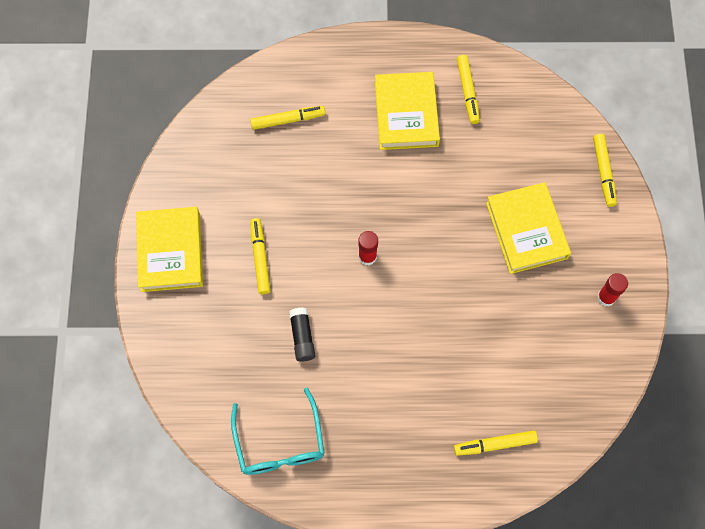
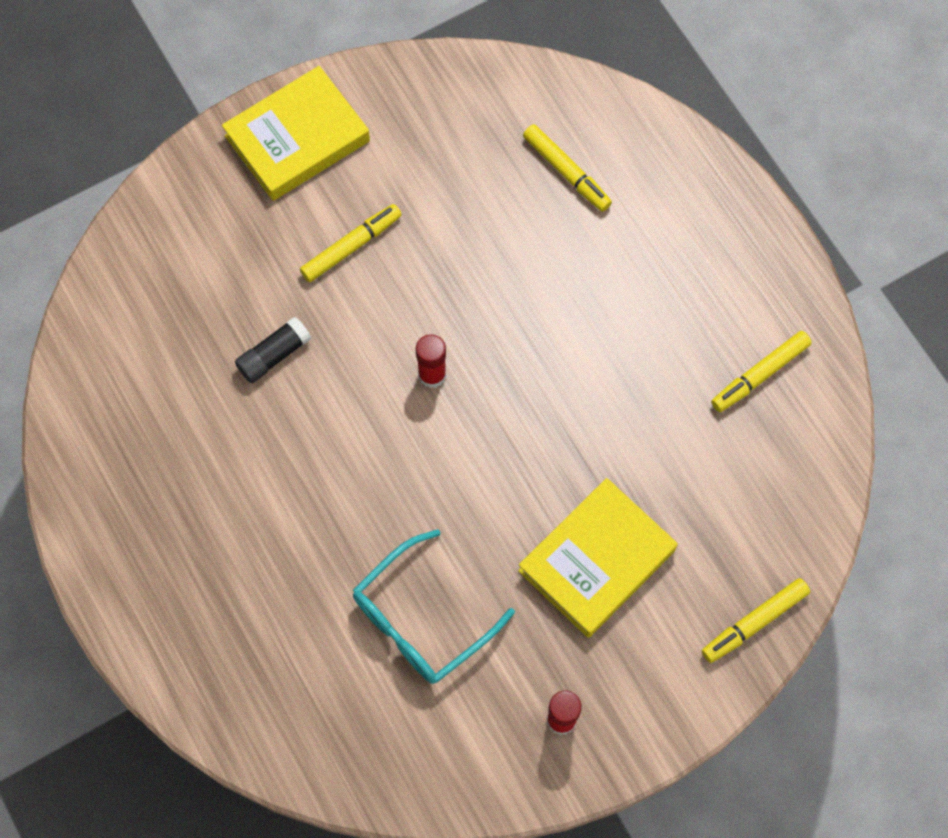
camera: 60 degrees right, 0 degrees up
(280, 443) = (119, 405): turquoise glasses -> turquoise glasses (421, 619)
(406, 114) = (672, 313): yellow book -> none
(494, 444) = (262, 673): yellow marker -> none

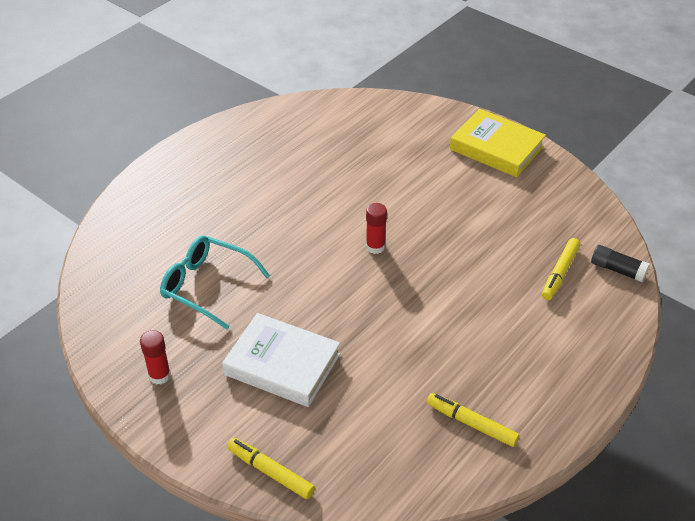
camera: 70 degrees right, 25 degrees down
(274, 355) = (351, 176): black glue stick -> black glue stick (617, 270)
(351, 246) = (440, 189): yellow marker -> none
(597, 560) = (282, 364): yellow book -> white book

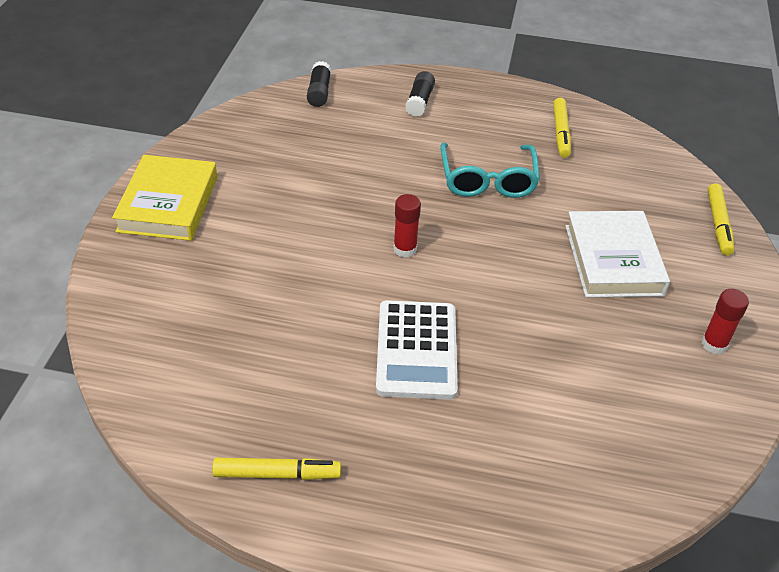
camera: 120 degrees left, 0 degrees up
(207, 286) = (574, 365): turquoise glasses -> turquoise glasses (487, 180)
(278, 217) = (416, 350): none -> white calculator
(559, 273) = (348, 122): yellow marker -> yellow marker (277, 474)
(573, 335) = (419, 102): none -> black glue stick

